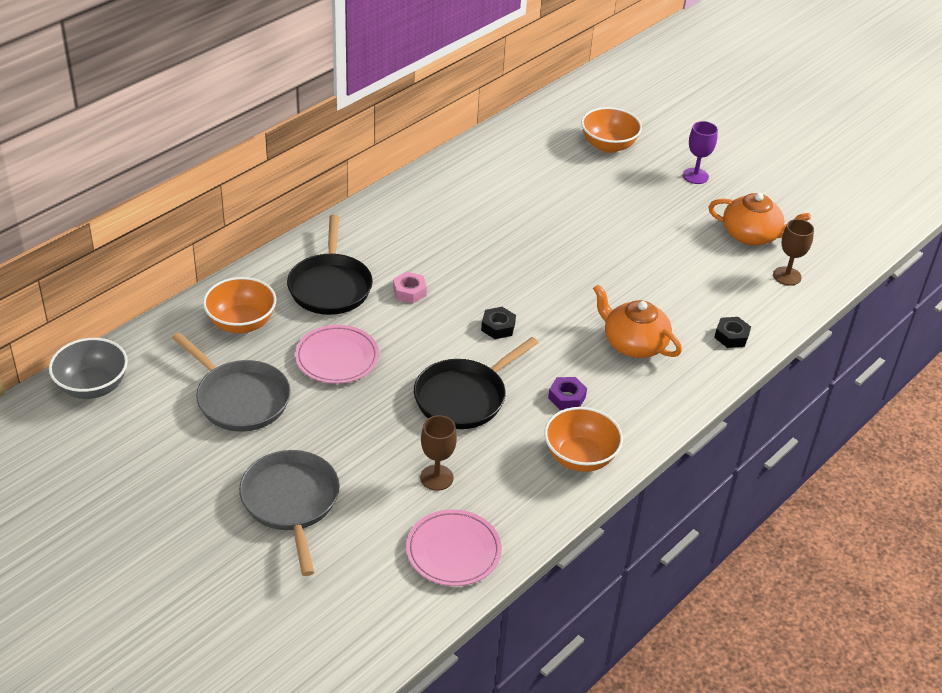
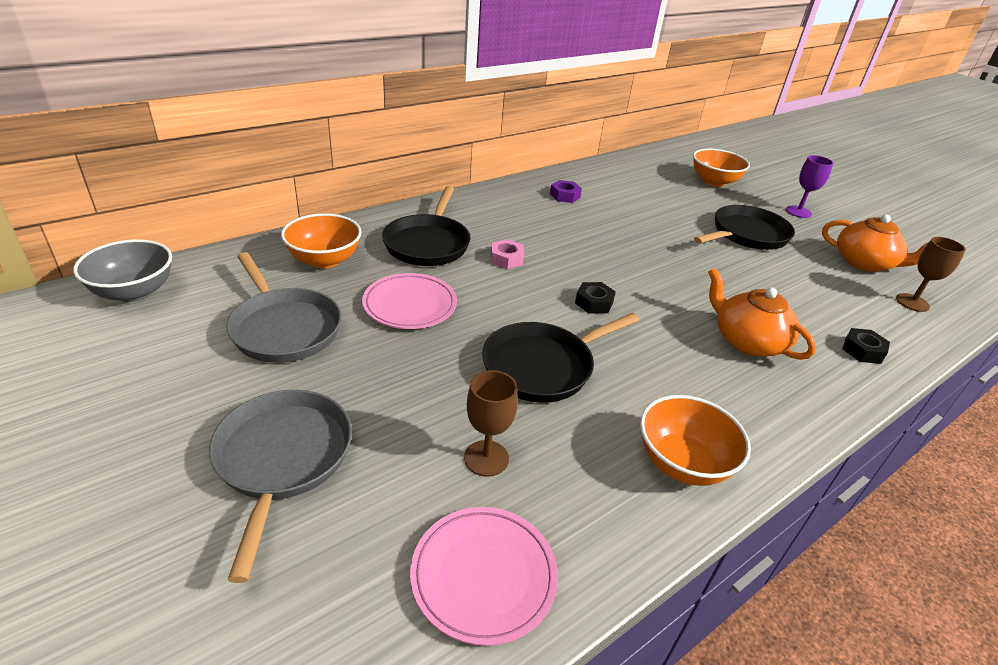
camera: 10 degrees right, 5 degrees down
(566, 397) = (667, 386): purple nut -> purple nut (565, 196)
(639, 218) = (746, 235): none -> black pan

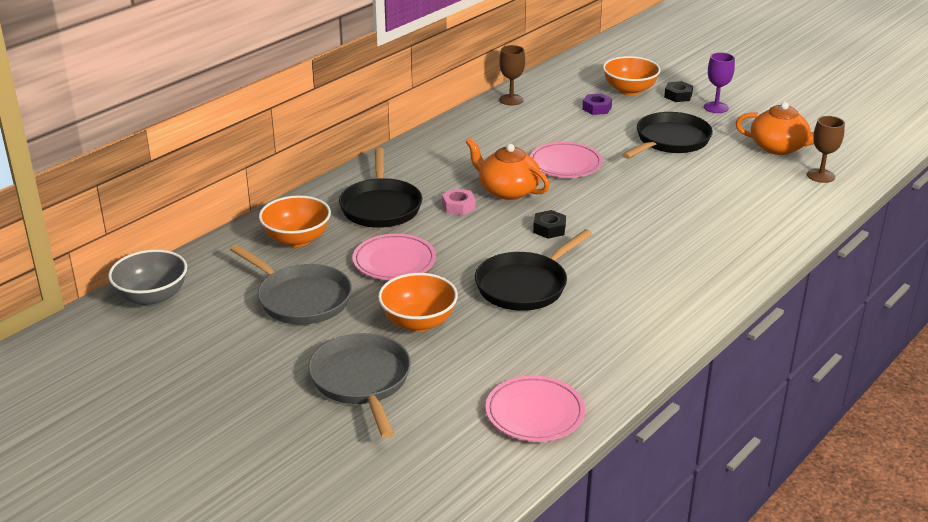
camera: 10 degrees left, 5 degrees down
(486, 458) = (508, 352): brown goblet -> brown goblet (511, 100)
(565, 196) = (487, 134): purple nut -> purple nut (596, 108)
(632, 237) = (565, 164): none -> pink plate
(682, 463) = (650, 327): orange bowl -> orange bowl (418, 322)
(747, 341) = (684, 234): orange teapot -> orange teapot (507, 190)
(862, 351) = (778, 224): black nut -> black nut (678, 96)

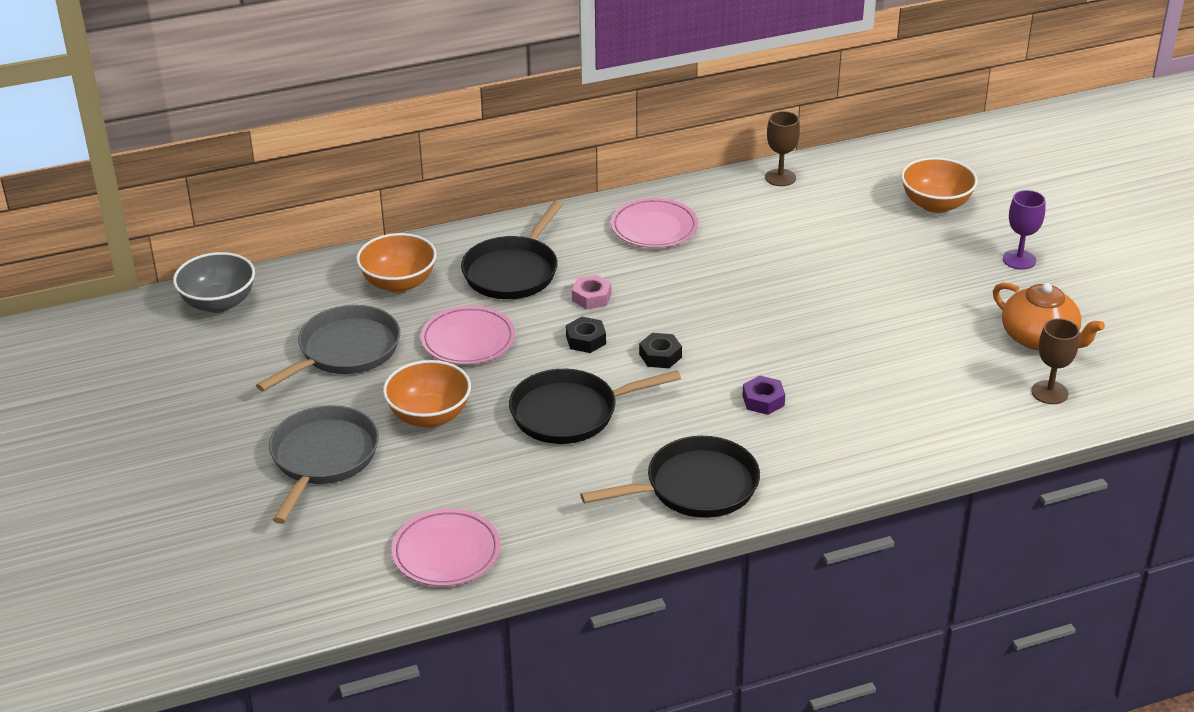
camera: 30 degrees right, 5 degrees up
(301, 299) = (345, 351): grey pan -> grey pan turned 120 degrees counterclockwise
(507, 190) = (662, 294): orange teapot -> none
(565, 164) = (758, 281): pink plate -> pink plate (654, 228)
(596, 108) = (869, 218): purple nut -> purple nut (763, 400)
(670, 141) = (912, 288): black pan -> black pan (695, 487)
(678, 96) = (988, 229): black nut -> black nut (586, 340)

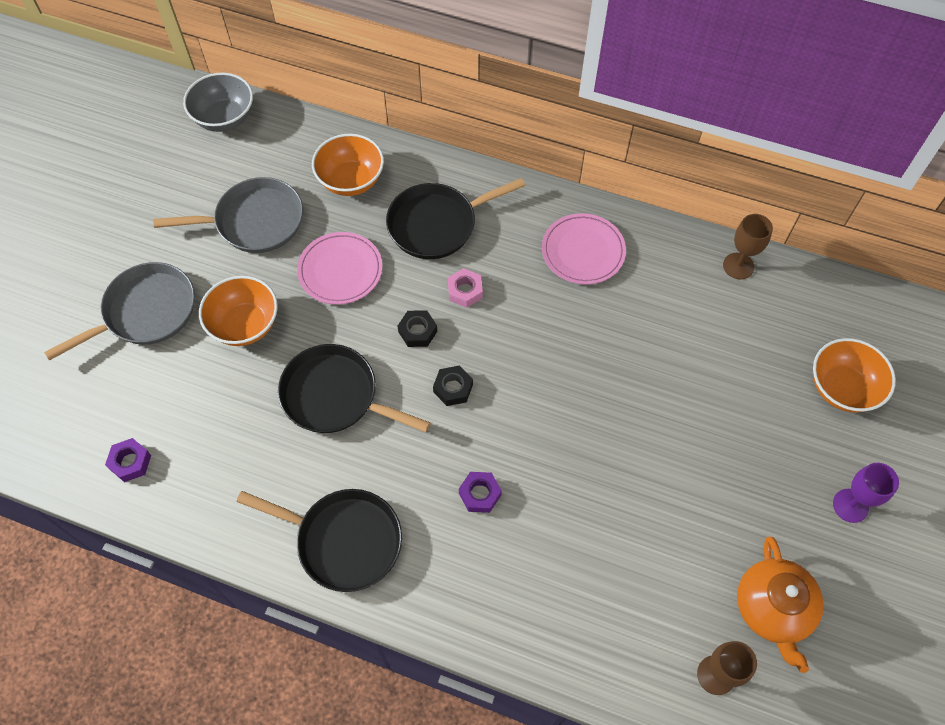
camera: 40 degrees right, 25 degrees up
(446, 552) = (130, 462): pink plate -> purple nut

